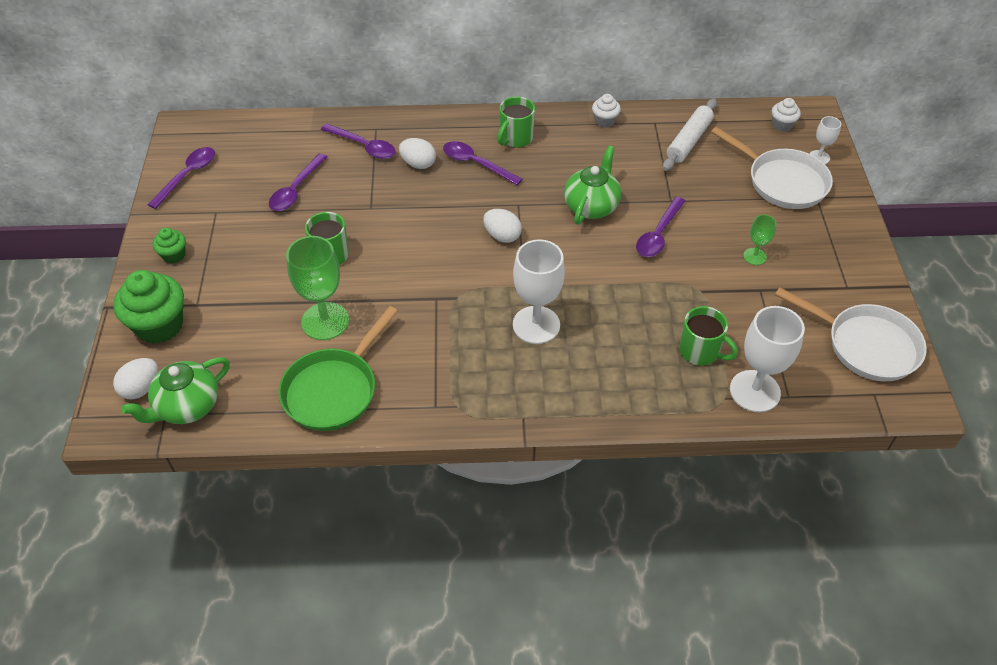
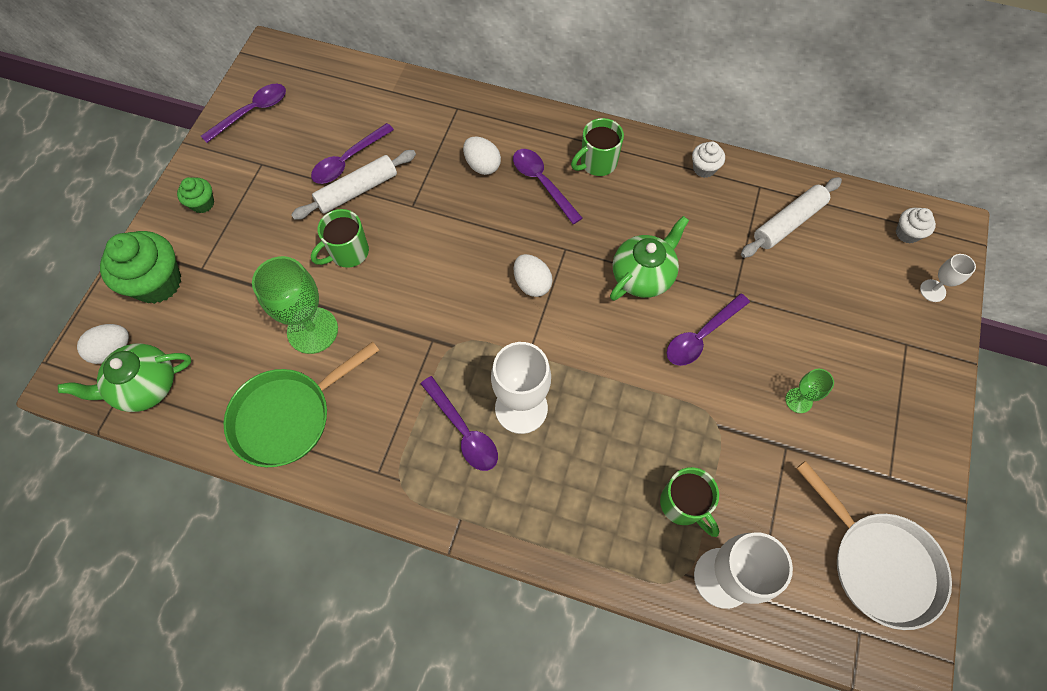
camera: 20 degrees right, 15 degrees up
(315, 209) = (357, 190): none -> white rolling pin
(364, 146) = (436, 127): purple spoon -> purple spoon (464, 431)
(782, 182) = (874, 310): white pan -> none

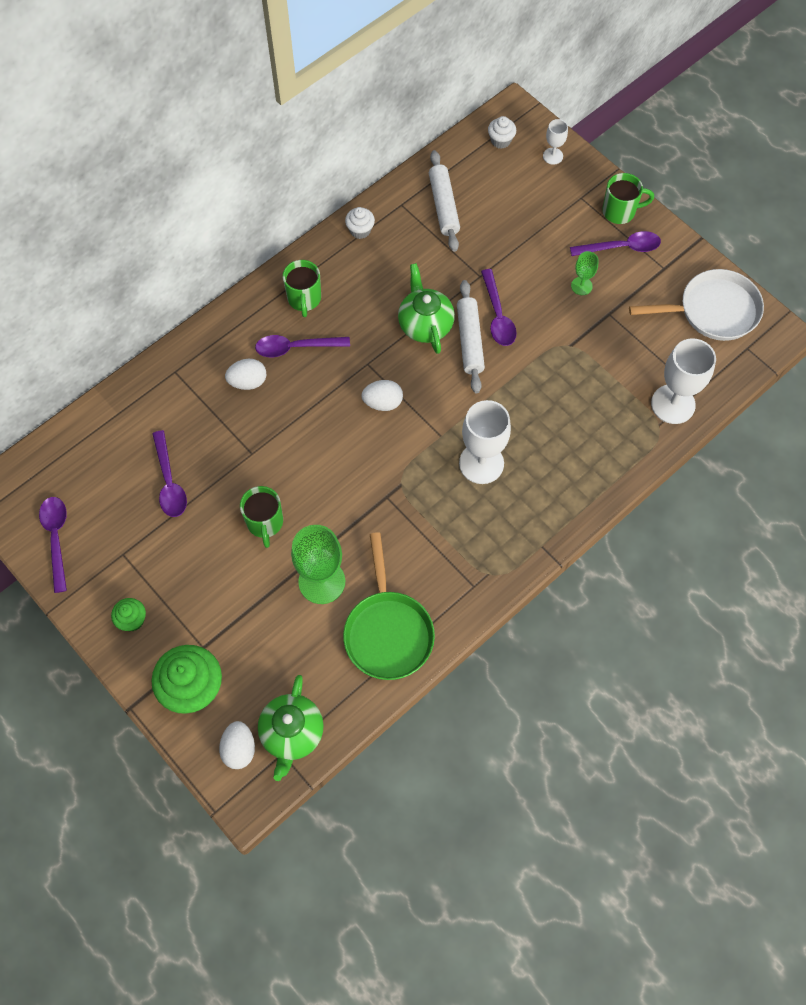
camera: 60 degrees left, 0 degrees up
(357, 190) = (207, 488): white rolling pin -> white rolling pin (470, 341)
(464, 431) = (476, 511): purple spoon -> purple spoon (621, 247)
(683, 504) = (612, 399): green mug -> green mug (620, 211)

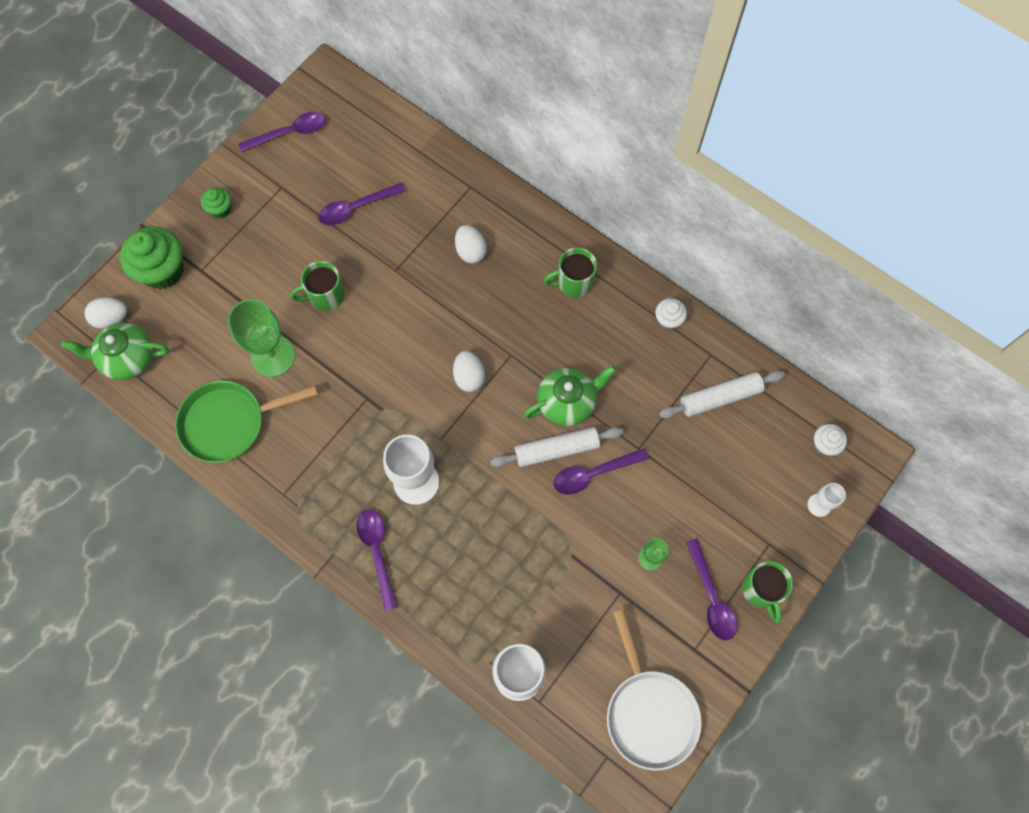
camera: 80 degrees right, 5 degrees up
(295, 347) = (516, 285): purple spoon -> purple spoon (377, 552)

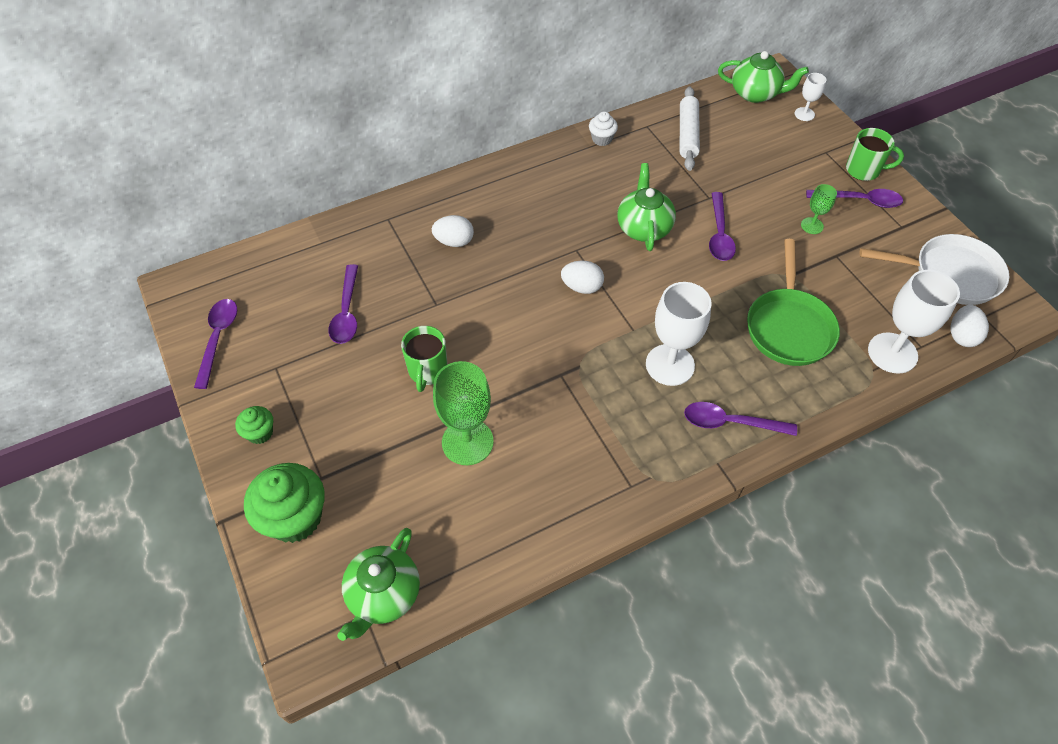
camera: 65 degrees left, 15 degrees down
(111, 318) = (320, 597): white egg -> white egg (961, 336)
(229, 422) = (523, 511): green pan -> green pan (788, 327)
(556, 450) = (685, 250): white rolling pin -> none
(573, 283) = (531, 184): green mug -> none
(824, 444) = (755, 93): white cupcake -> green teapot

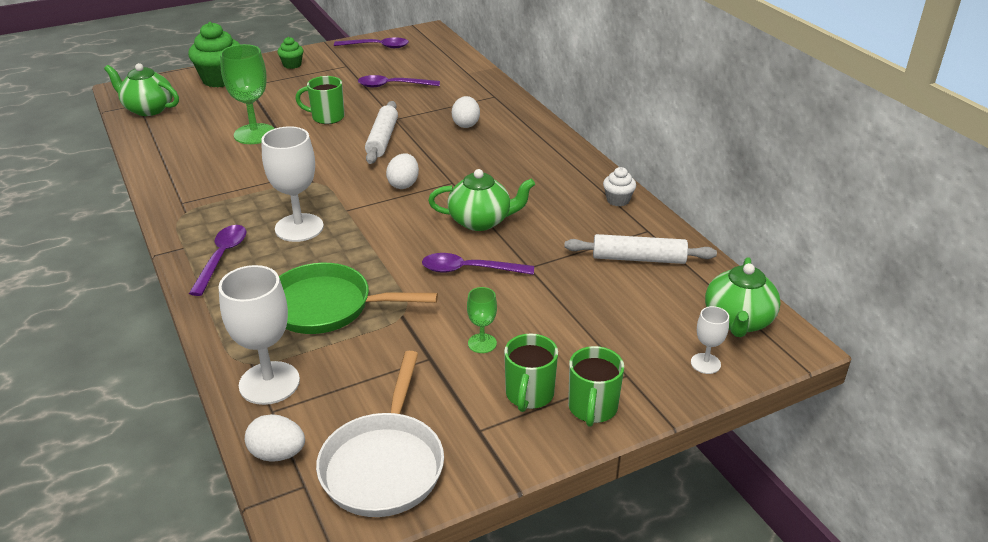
camera: 90 degrees right, 20 degrees down
(486, 311) = (382, 139): none -> white rolling pin
(860, 201) = (529, 395): purple spoon -> green mug

